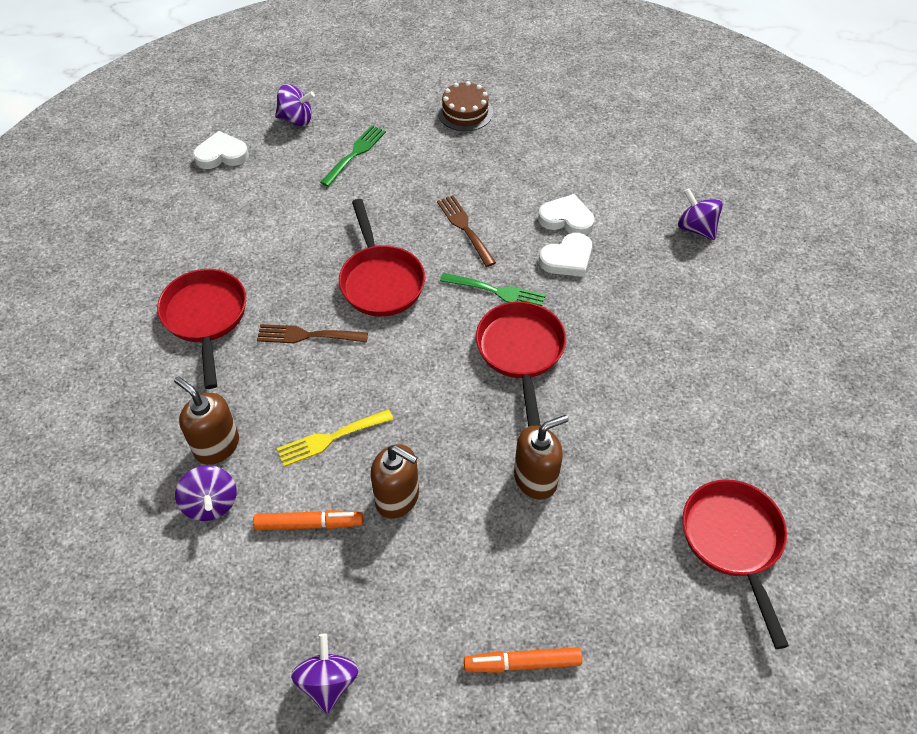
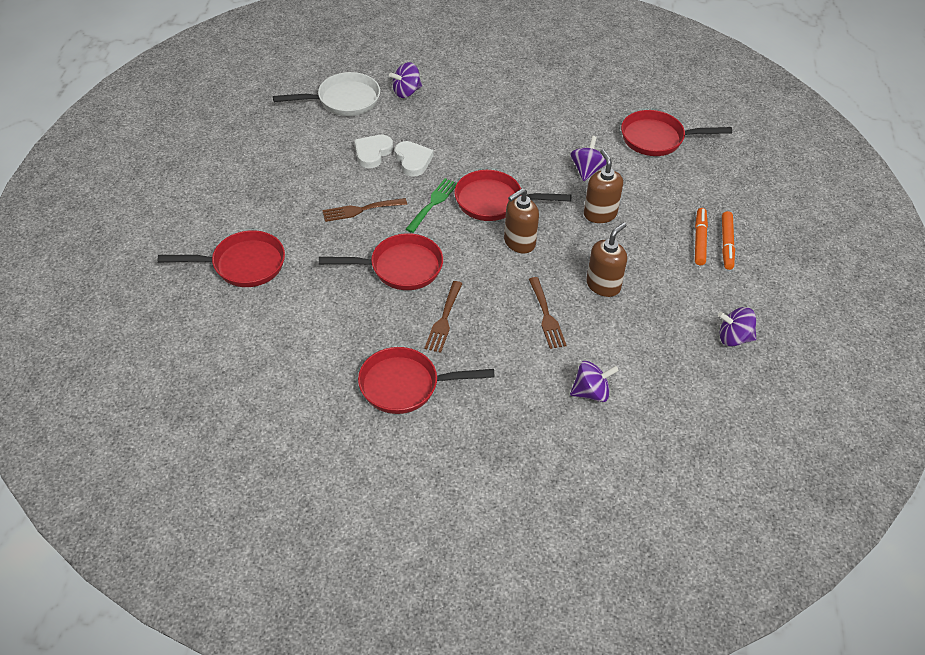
camera: 80 degrees left, 5 degrees down
(216, 445) = (539, 386): brown soap dispenser -> brown soap dispenser (519, 242)
(221, 155) = (199, 361): white heart -> none
(296, 119) = (175, 301): purple spinning top -> purple spinning top (587, 170)
(308, 524) = (617, 336): orange marker -> orange marker (699, 240)
(330, 438) = (546, 316): yellow fork -> brown fork
(355, 153) = (243, 265): green fork -> red pan
(465, 112) = (223, 187): brown cake -> none
(650, 174) = (343, 100): none -> white pan

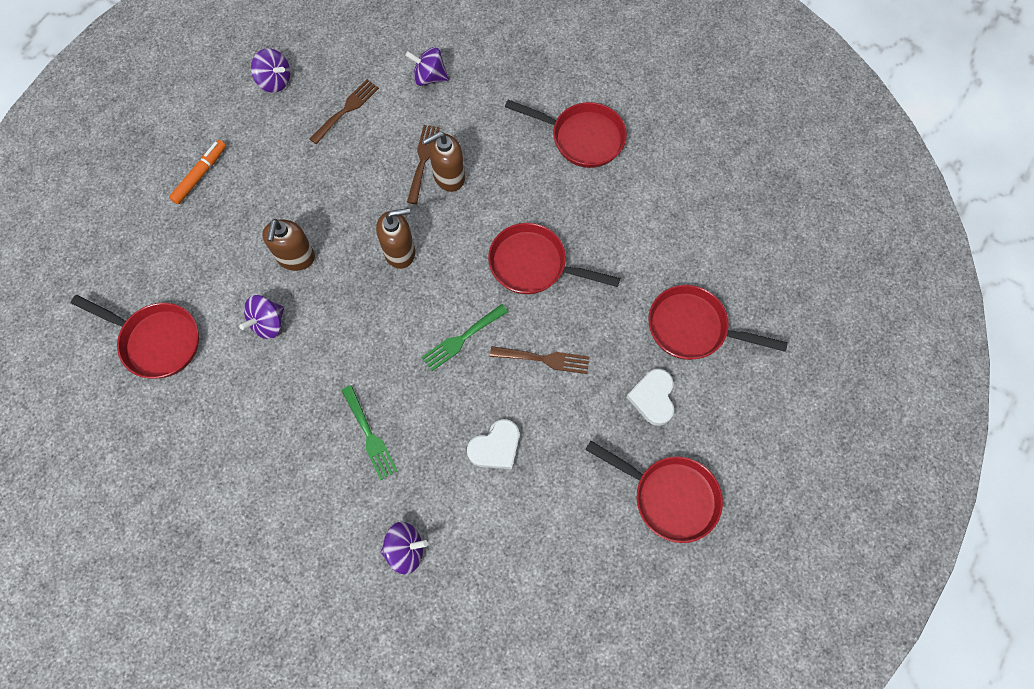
camera: 155 degrees left, 20 degrees up
(343, 100) = (494, 565): white pan -> none
(413, 160) = (454, 415): white heart -> white heart (653, 398)
(444, 320) = (518, 190): brown fork -> brown fork (346, 109)
(466, 134) = (370, 436): none -> green fork
(494, 201) = (395, 316): red pan -> red pan (669, 496)
(603, 285) = (350, 173): brown soap dispenser -> brown soap dispenser (448, 177)
(699, 240) = (222, 189): orange marker -> none

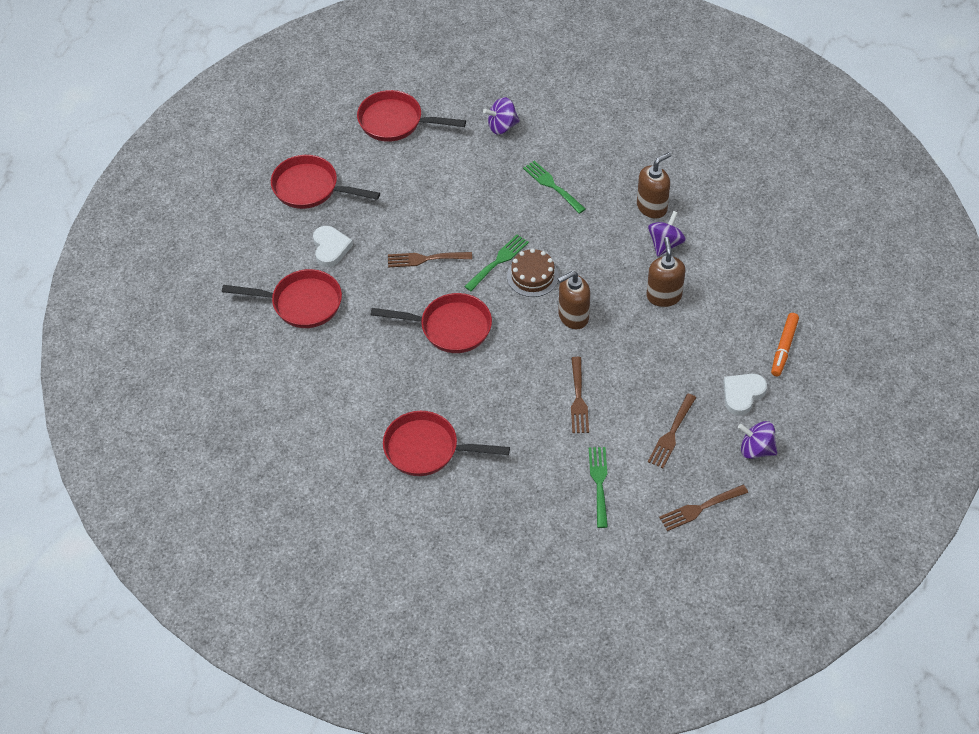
camera: 170 degrees right, 15 degrees down
(156, 341) = (751, 216): red pan -> red pan (395, 122)
(348, 39) = (700, 508): none -> brown fork
(429, 77) = (599, 483): purple spinning top -> green fork
(429, 311) = (532, 276): none -> brown cake
(448, 177) = (549, 388): brown soap dispenser -> brown soap dispenser (652, 207)
(495, 447) = (451, 195): white heart -> white heart (742, 394)

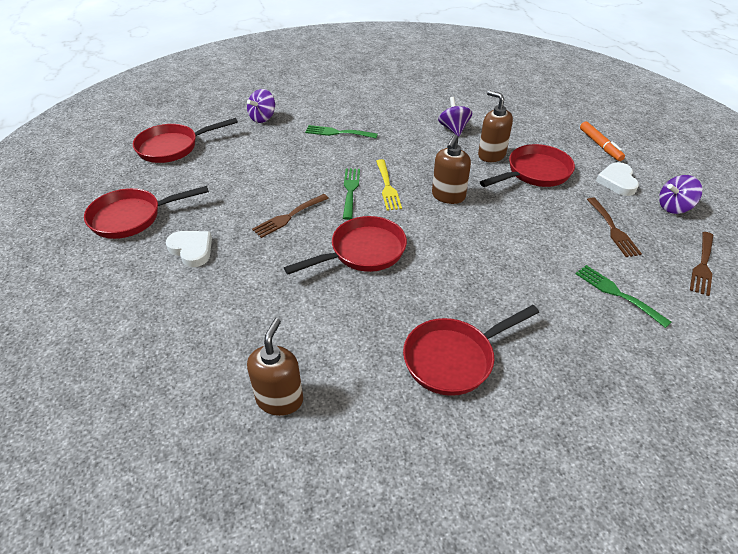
camera: 40 degrees left, 10 degrees down
(301, 303) = (201, 306): red pan -> red pan (534, 173)
(532, 276) = (387, 187): brown cake -> yellow fork
(578, 399) = (522, 245): brown fork -> none
(652, 207) = (419, 115): brown soap dispenser -> brown soap dispenser (280, 399)

